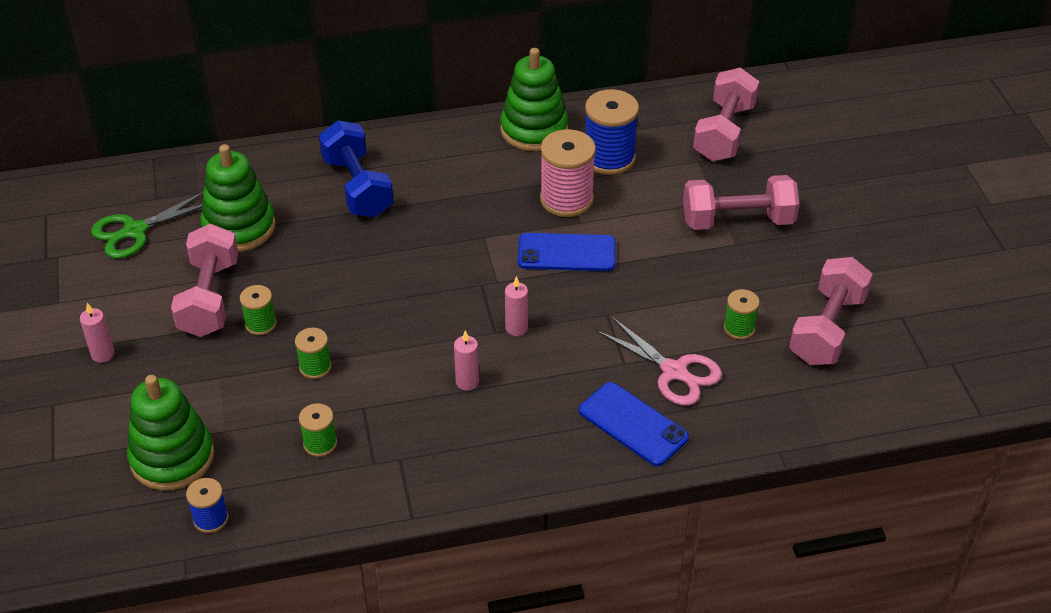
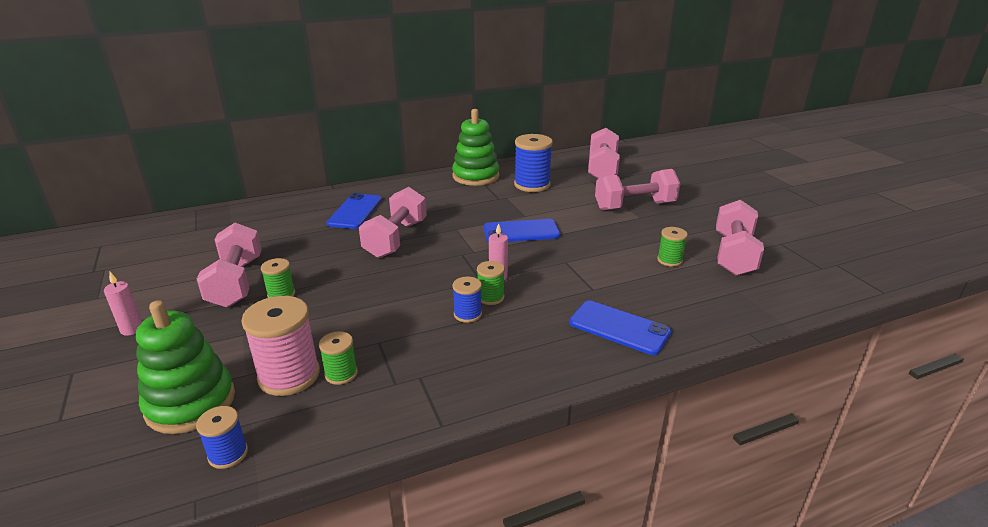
camera: 10 degrees left, 15 degrees down
(135, 231) = (176, 248): green scissors -> none
(239, 227) = (263, 239): green stacking toy -> none
(315, 367) = (331, 318): green spool -> green spool (490, 297)
(357, 187) = (355, 211): blue dumbbell -> blue phone
(403, 246) = (396, 239): none -> pink dumbbell
(467, 382) = (467, 314): pink candle -> blue spool
(566, 199) = (510, 205): pink spool -> pink spool (289, 375)
(674, 371) = (634, 290): pink scissors -> none

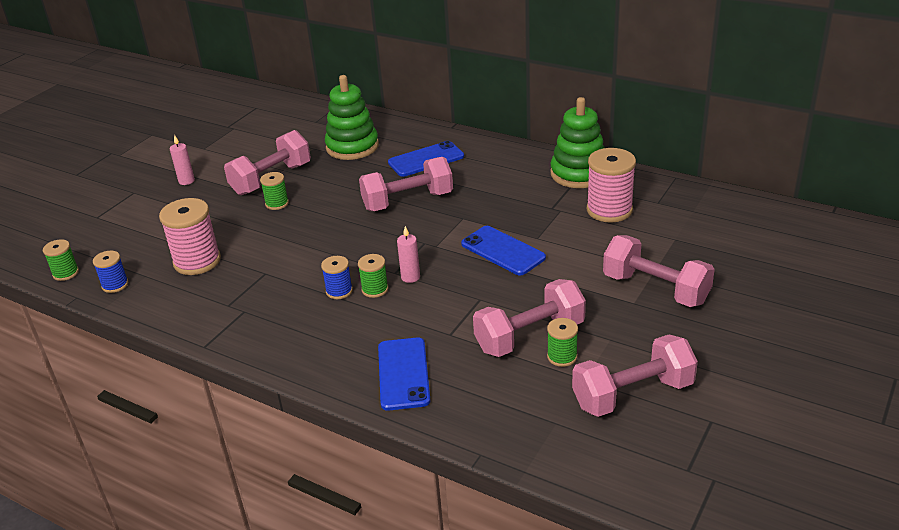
camera: 55 degrees right, 5 degrees up
(190, 403) = (143, 245): green stacking toy -> green stacking toy (352, 147)
(341, 374) = (217, 279): green spool -> green spool (66, 273)
(532, 185) = (609, 210): blue spool -> pink spool
(602, 168) = (720, 230): pink dumbbell -> pink dumbbell (529, 336)

